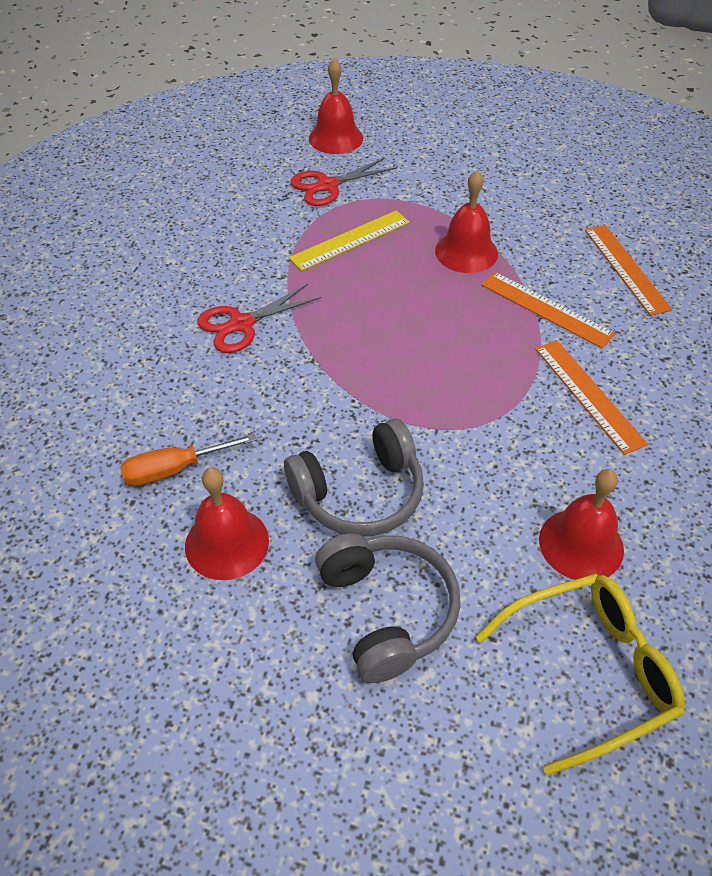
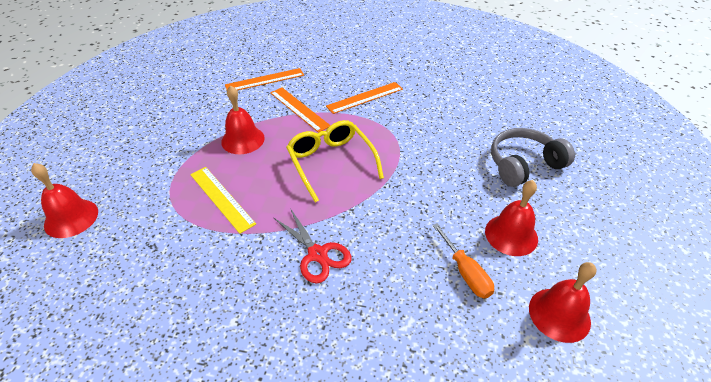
camera: 95 degrees left, 5 degrees down
(327, 186) = (145, 217): red scissors -> none
(360, 493) = (455, 179): grey headphones -> none
(546, 309) = (299, 109): orange ruler -> orange ruler turned 75 degrees counterclockwise
(581, 544) = (459, 104): red bell -> red bell (559, 314)
(590, 671) = (522, 104): yellow glasses -> yellow glasses (331, 162)

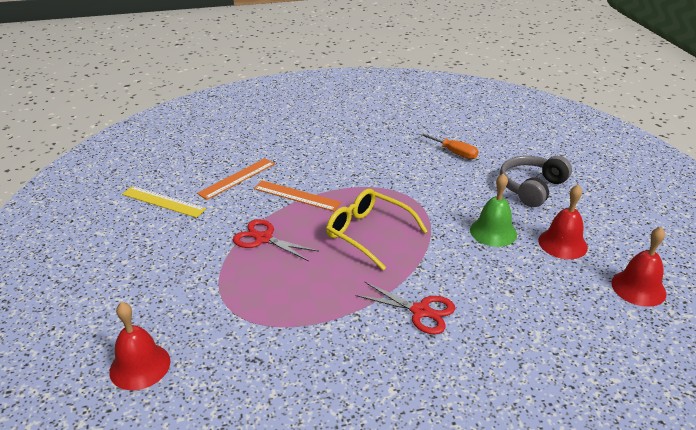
camera: 25 degrees left, 10 degrees down
(221, 198) = (289, 296): yellow ruler -> yellow ruler (163, 201)
(243, 140) = (263, 238): red bell -> red scissors
(365, 97) = (352, 169): orange ruler -> none
(448, 198) = (493, 232): none -> green bell
(465, 272) = (550, 282): orange screwdriver -> orange screwdriver (453, 152)

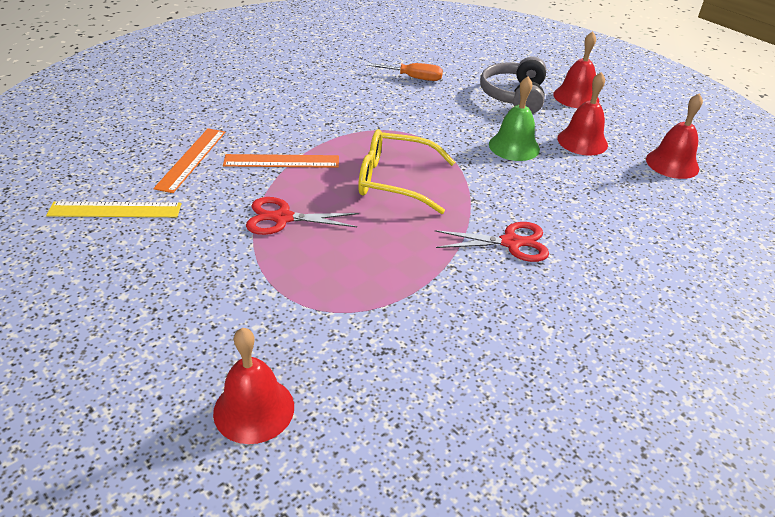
camera: 30 degrees left, 5 degrees up
(592, 202) = (576, 97): none -> red bell

